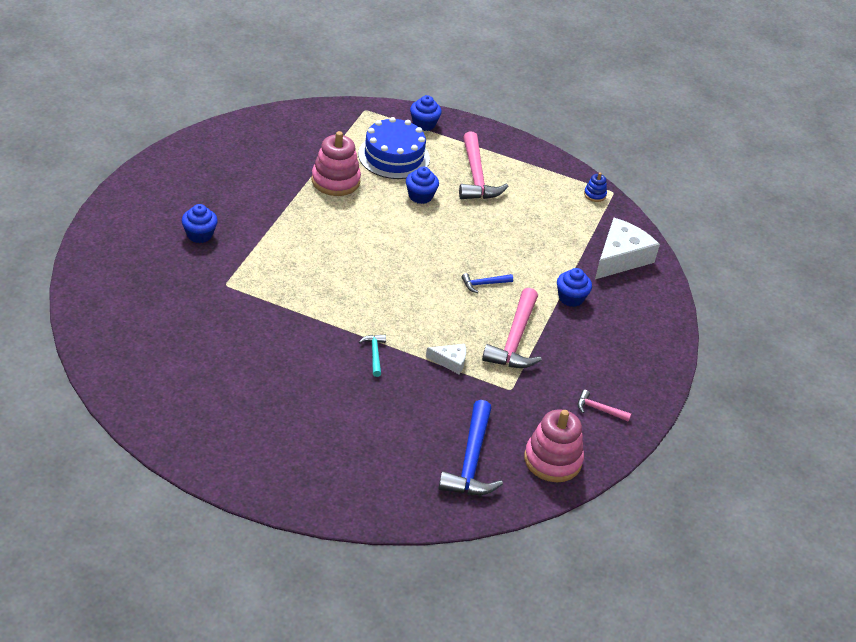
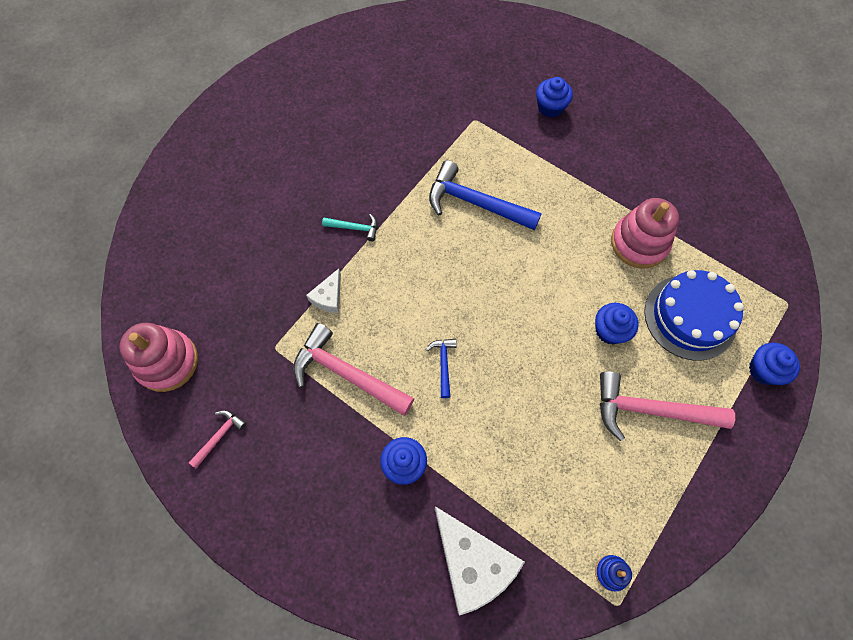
camera: 110 degrees right, 25 degrees up
(471, 461) = (192, 283): blue hammer -> blue hammer (475, 203)

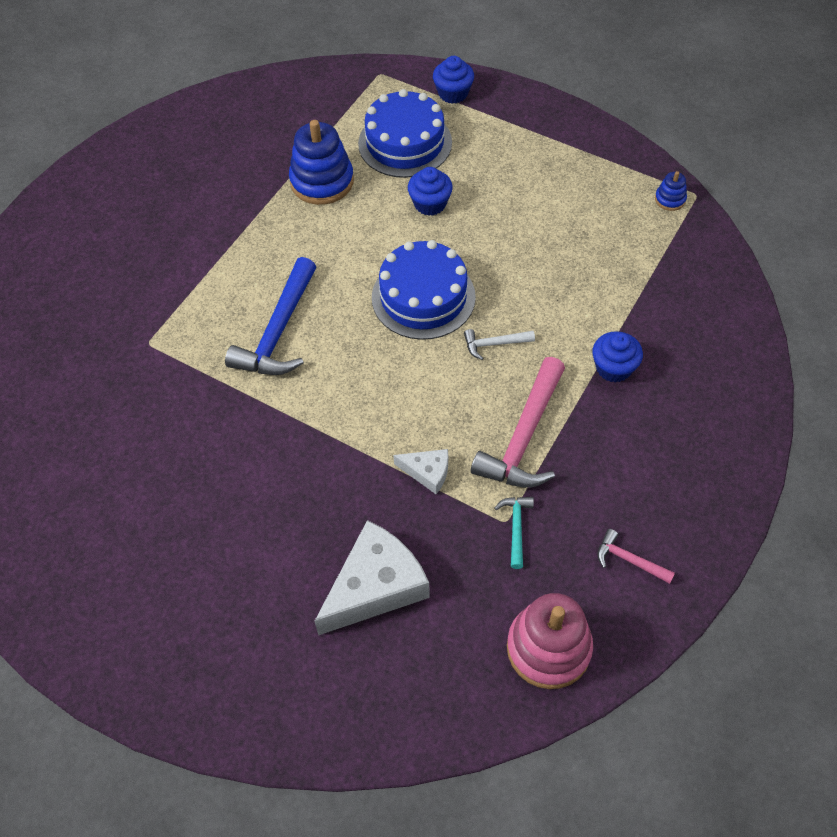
camera: 95 degrees left, 10 degrees down
(355, 228) = (324, 458): turquoise hammer -> turquoise hammer (516, 527)
(443, 364) = (494, 344): blue hammer -> white hammer
(472, 562) = (693, 301): white cheese -> white cheese (375, 586)
(500, 313) = (423, 297): none -> blue cake
(550, 107) = (130, 265): blue cupcake -> none
(639, 243) = (322, 181): pink stacking toy -> blue stacking toy
(650, 410) = (510, 173): pink hammer -> none

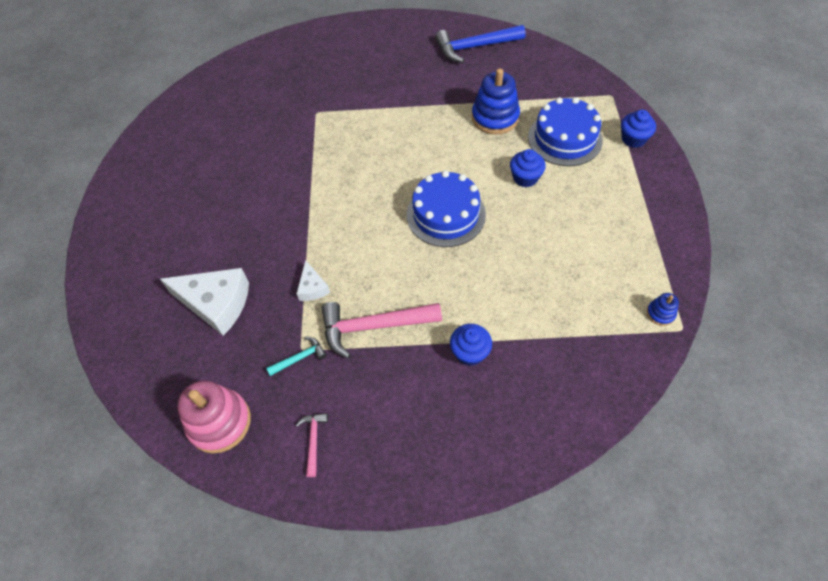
camera: 60 degrees right, 0 degrees up
(278, 332) = (365, 161): blue hammer -> blue hammer (474, 47)
(494, 344) = (437, 272): white hammer -> none

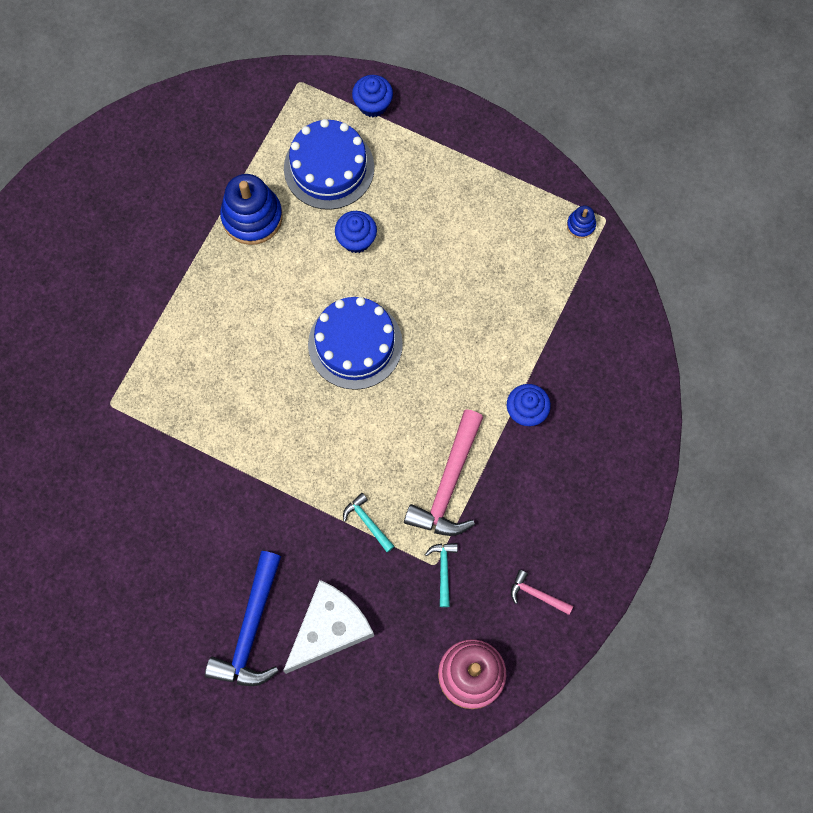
camera: 65 degrees left, 15 degrees up
(312, 287) = (367, 522): white cheese -> turquoise hammer
(474, 47) = (122, 170): blue hammer -> blue hammer (251, 630)

